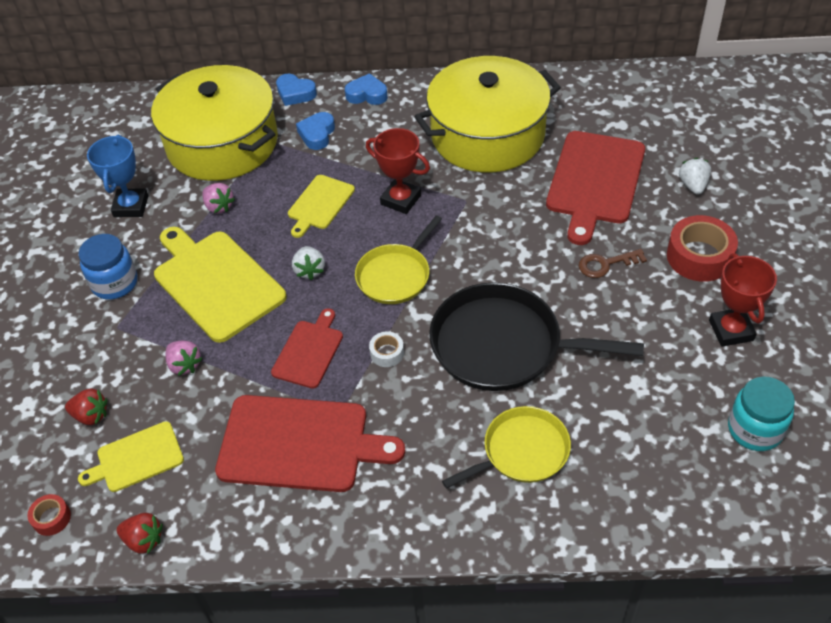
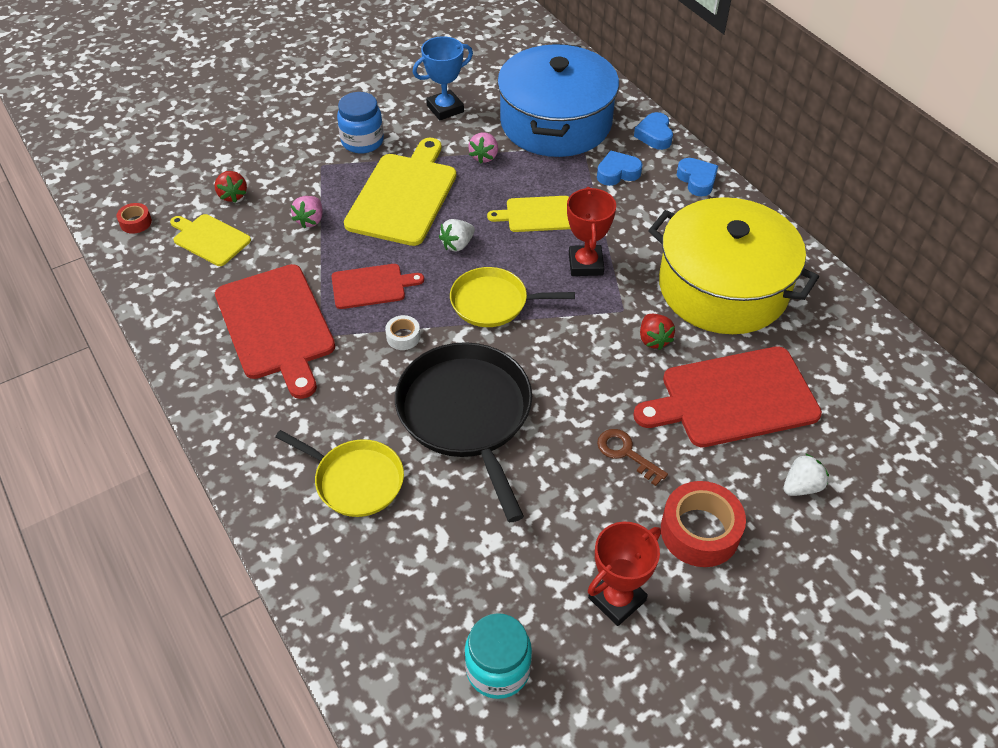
camera: 55 degrees right, 0 degrees up
(144, 540) = (142, 280): red strawberry -> red strawberry (653, 339)
(222, 143) = (556, 122): yellow pot -> blue pot

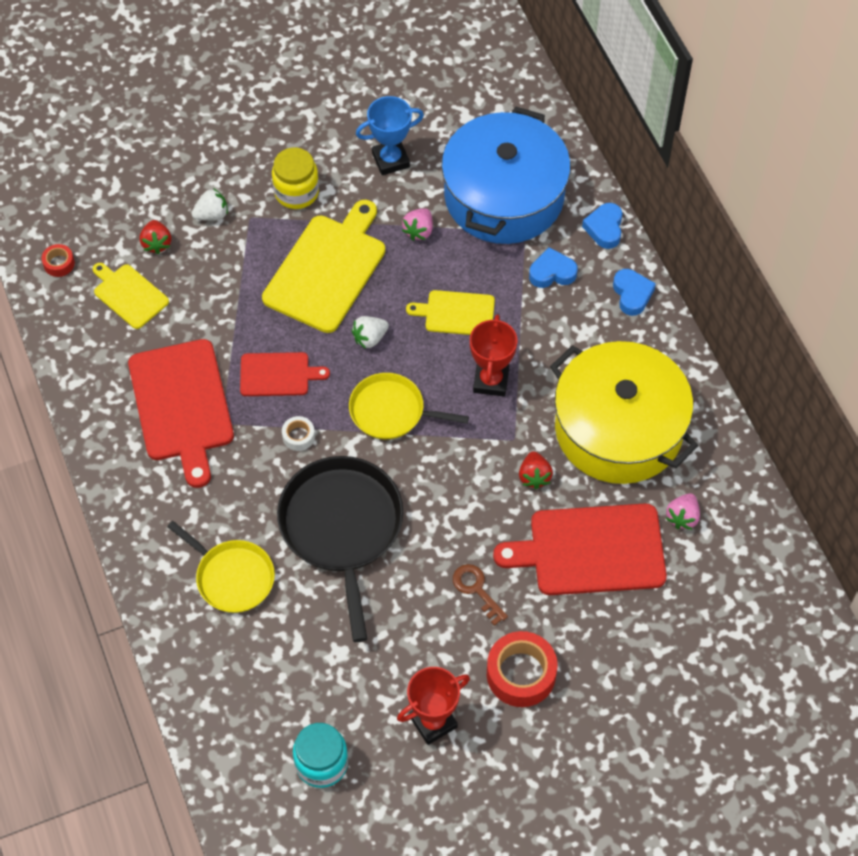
camera: 10 degrees right, 10 degrees up
(310, 220) = (229, 286): pink strawberry -> pink strawberry (682, 517)
(362, 141) = (296, 192): blue jar -> yellow jar
(801, 486) = (624, 647): white strawberry -> white strawberry (212, 215)

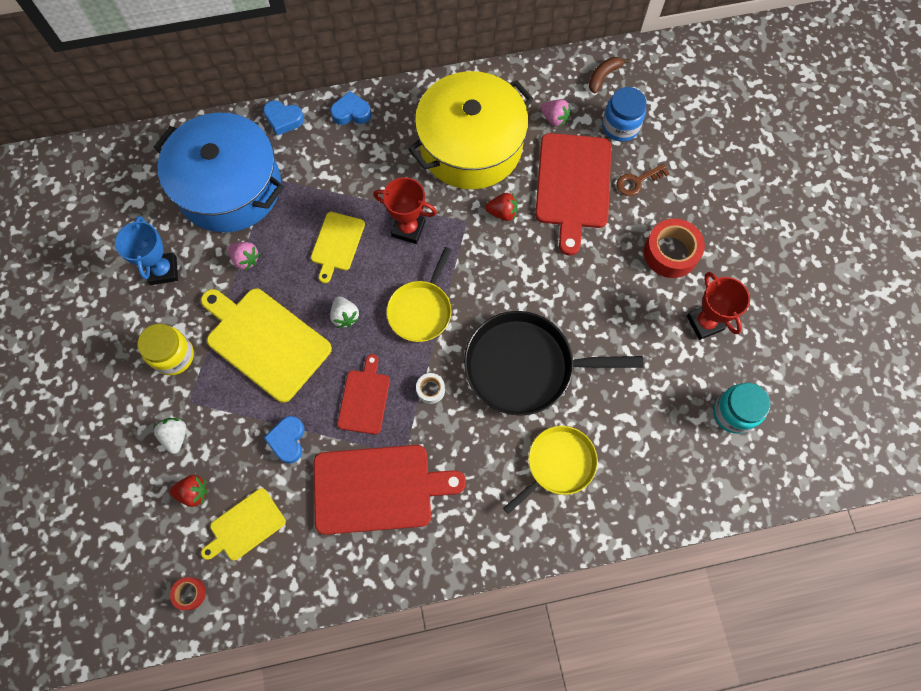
camera: 80 degrees left, 10 degrees up
(476, 590) = (596, 272): brown key -> brown key (637, 181)
(552, 272) = (316, 165): blue heart -> blue heart (288, 440)
(691, 596) = (620, 126): none -> blue jar
(764, 568) = (603, 76): none -> brown banana

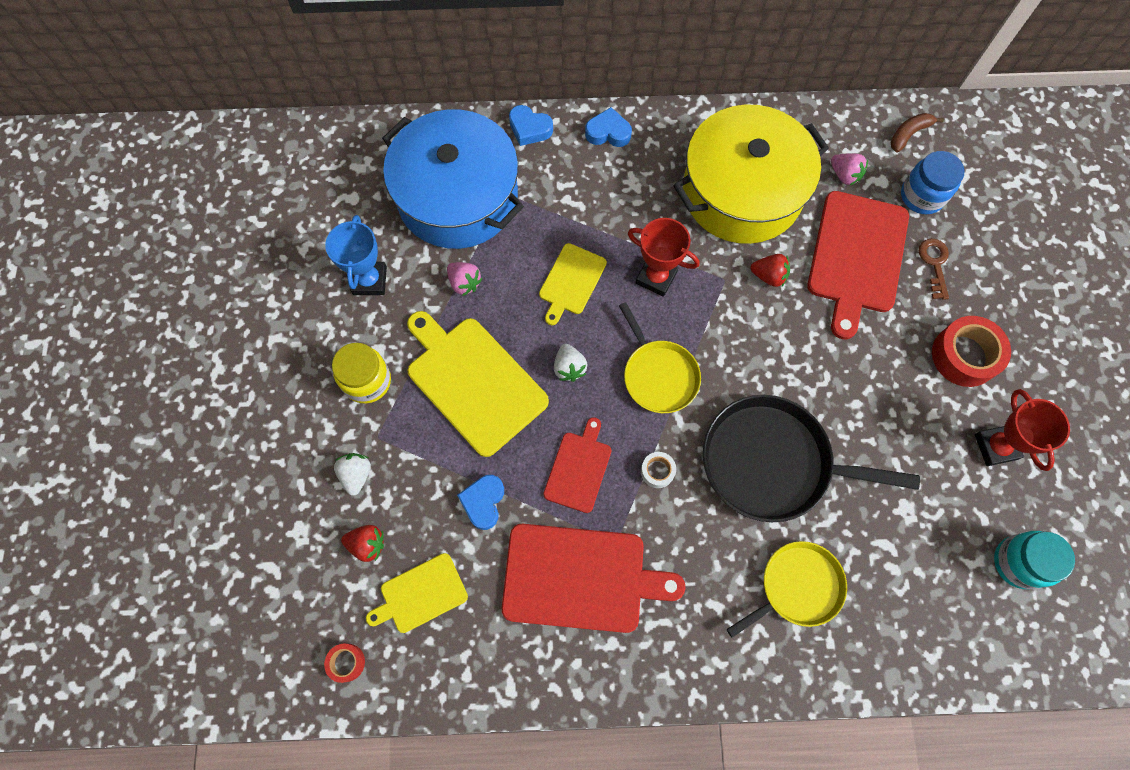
camera: 10 degrees right, 0 degrees up
(421, 310) = (658, 375): yellow pan -> yellow pan turned 60 degrees counterclockwise
(637, 181) = (934, 264): brown key -> brown key turned 105 degrees clockwise

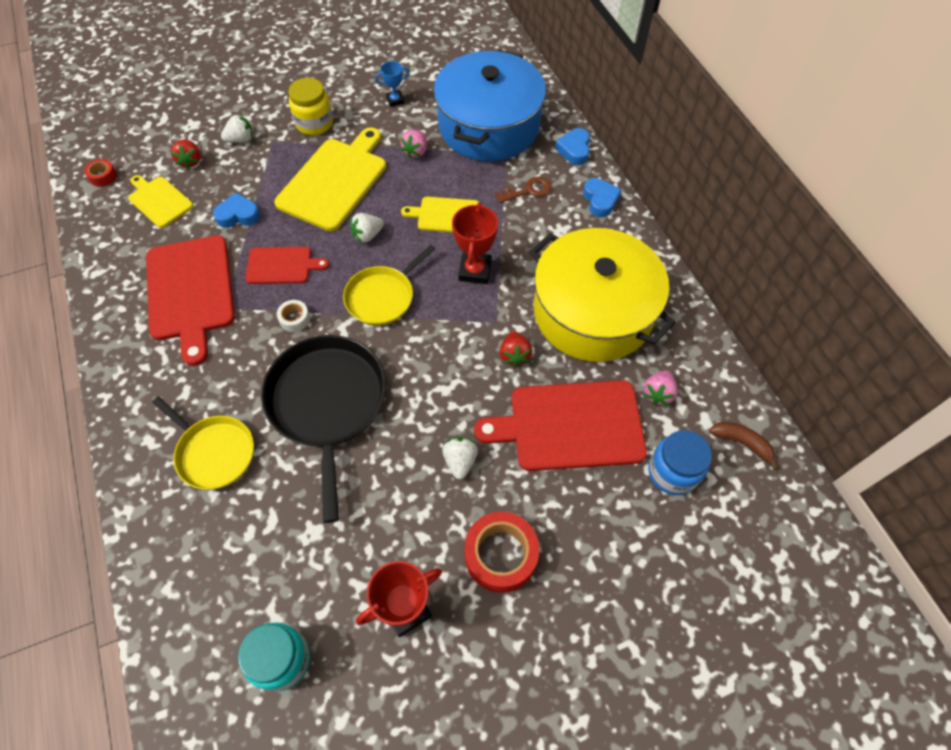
camera: 70 degrees right, 10 degrees down
(370, 281) = (395, 100): blue trophy -> blue trophy, size x0.60
(867, 360) = (460, 461): none -> white strawberry
(934, 264) = (596, 502): brown key -> brown key (528, 191)

